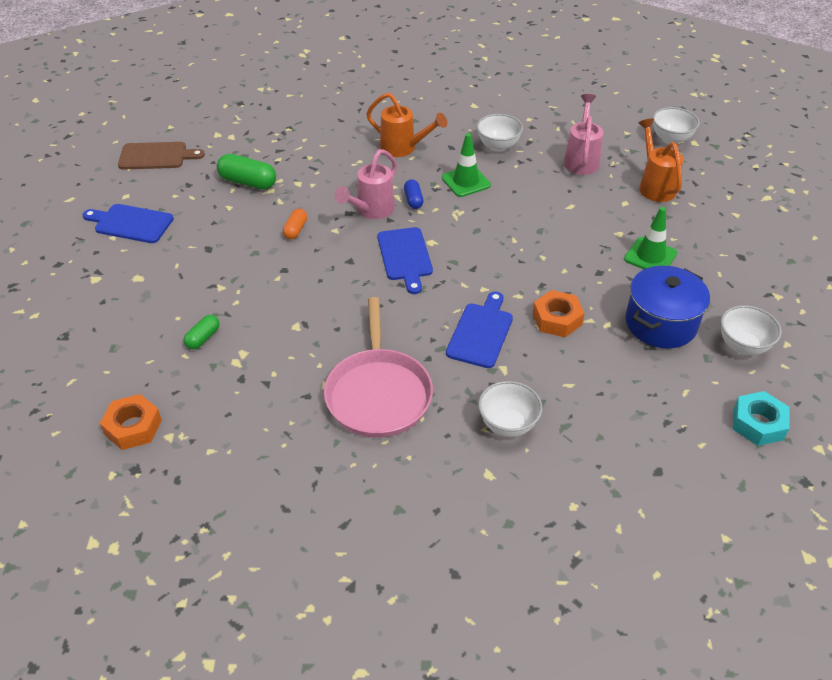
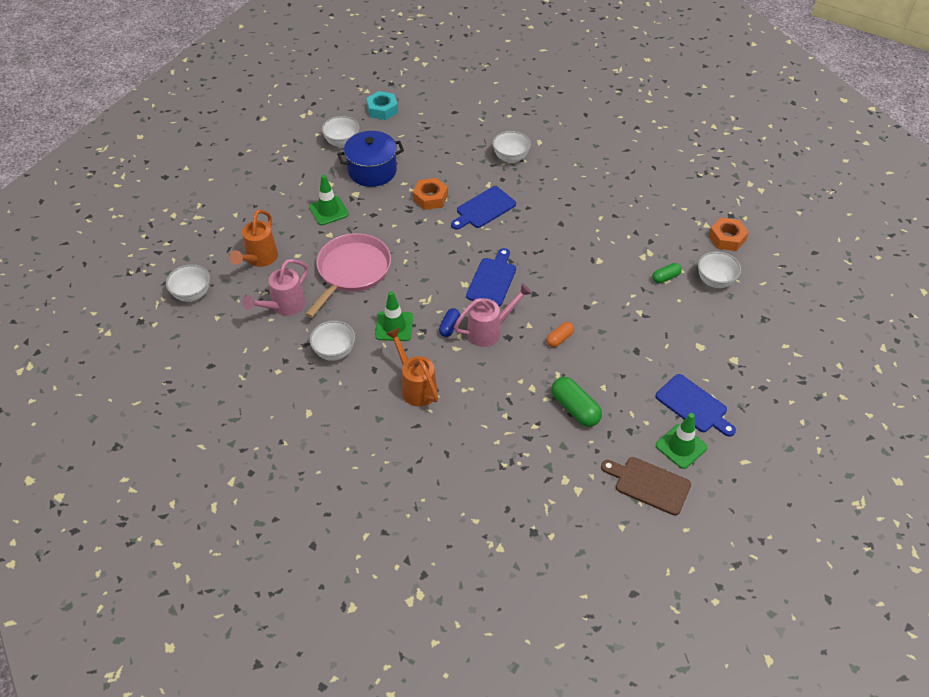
camera: 150 degrees left, 5 degrees up
(135, 189) = (681, 446): none -> green traffic cone
(137, 358) = (715, 281): none -> white bowl
(378, 394) = (571, 200): pink pan -> pink pan (352, 271)

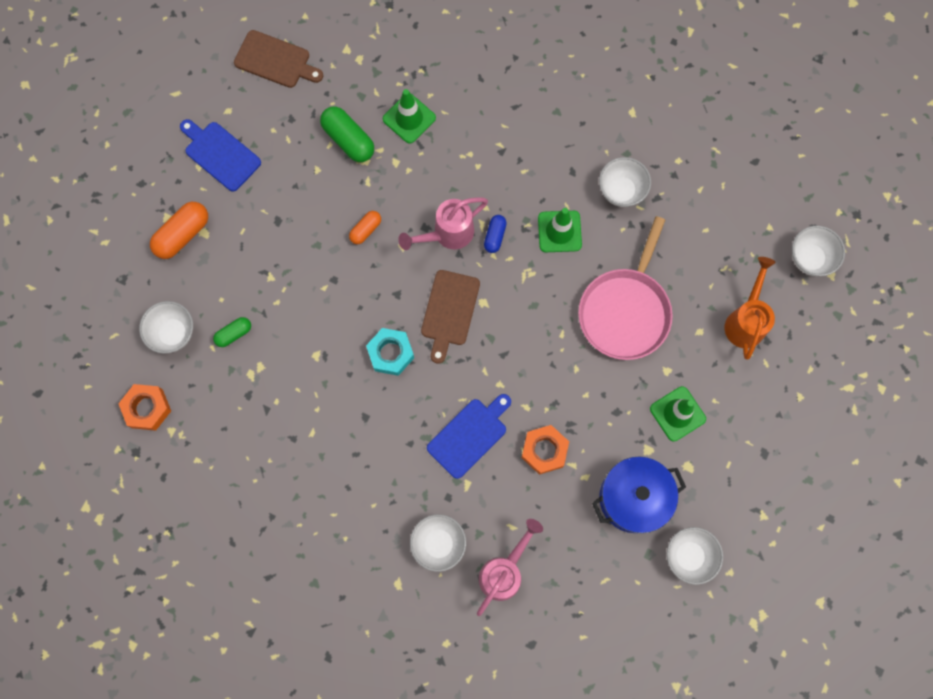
camera: 175 degrees right, 25 degrees up
(283, 307) = (695, 249): pink watering can -> pink watering can (504, 571)
(382, 110) = (643, 640): turquoise nut -> turquoise nut (391, 353)
(415, 386) = (523, 153): orange watering can -> none
(492, 280) = (449, 311): blue cutting board -> brown cutting board
(681, 446) = (239, 105): green traffic cone -> green traffic cone (409, 118)
(718, 346) = (182, 235): none -> orange capsule

